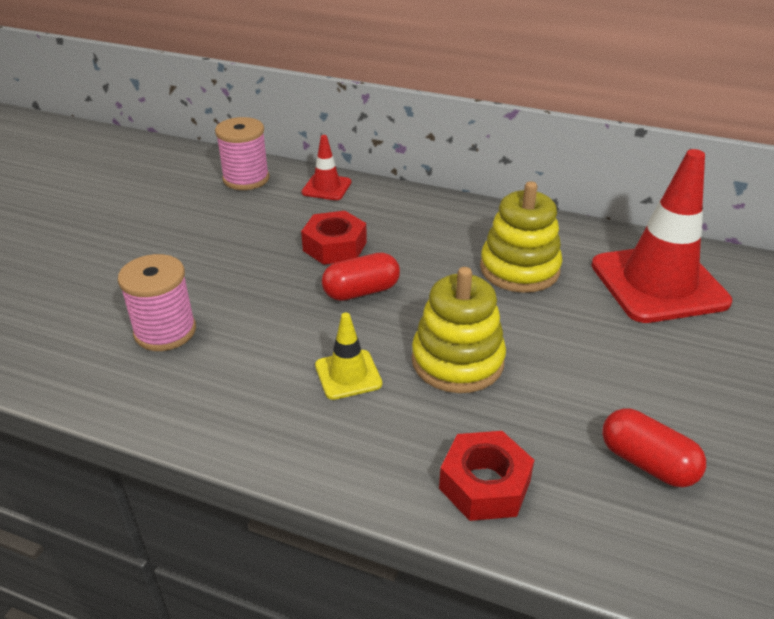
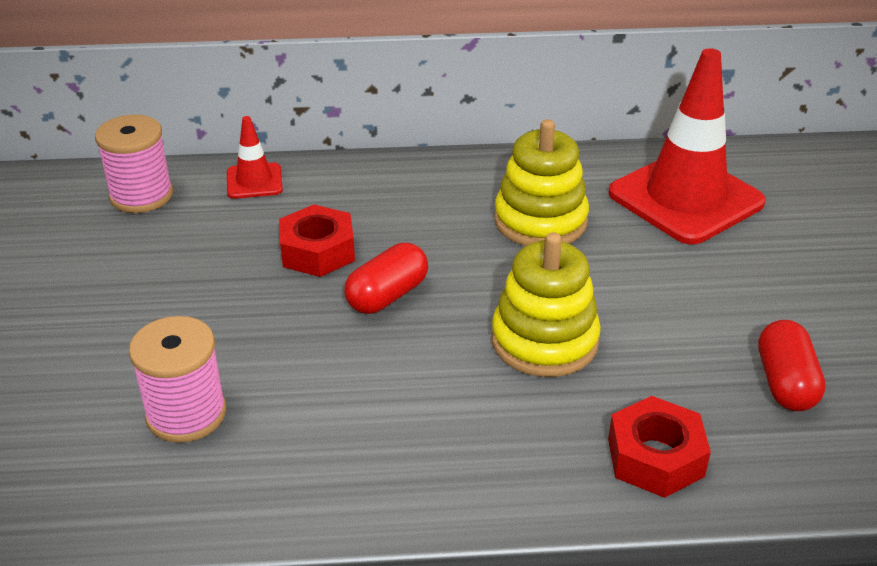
camera: 25 degrees left, 0 degrees up
(348, 375) = (440, 393): yellow traffic cone -> none
(647, 463) = (785, 383): red capsule -> red capsule turned 75 degrees clockwise

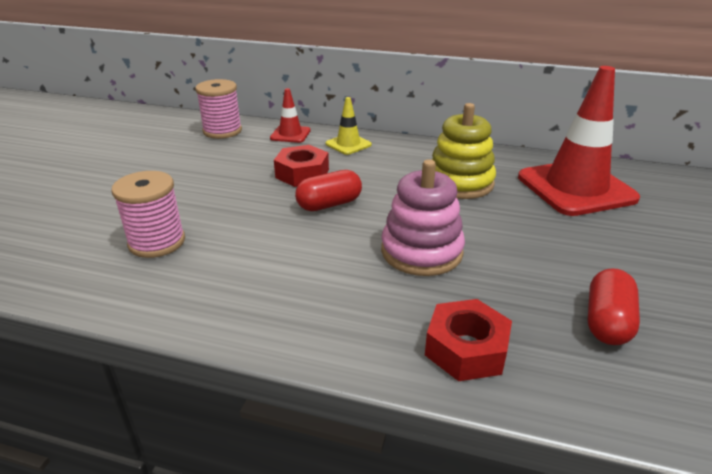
camera: 20 degrees right, 5 degrees down
(353, 183) = (348, 144): none -> yellow traffic cone
(544, 341) = (421, 251): yellow stacking toy -> pink stacking toy

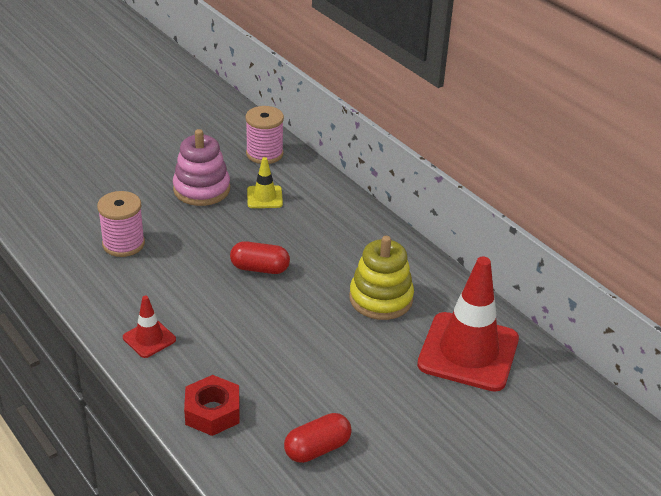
camera: 35 degrees right, 5 degrees up
(290, 134) = (313, 182): red traffic cone -> red traffic cone (149, 338)
(302, 173) = (274, 229): red nut -> none
(348, 144) = (345, 215): yellow traffic cone -> yellow traffic cone (264, 197)
(421, 251) = (272, 339): pink stacking toy -> pink stacking toy (201, 189)

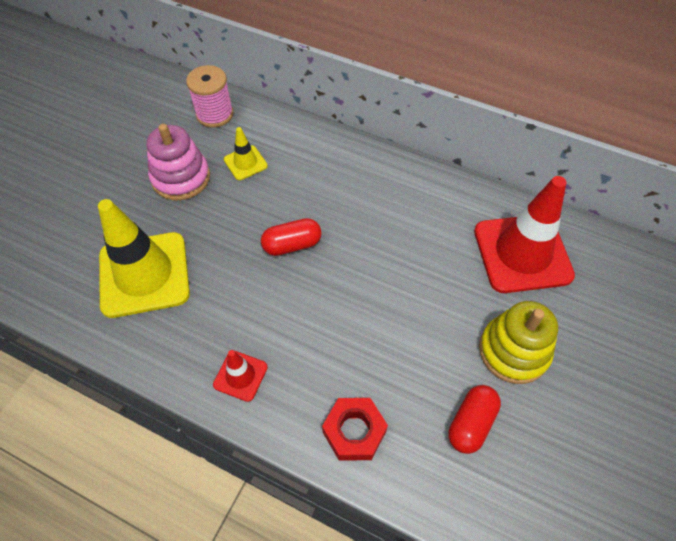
camera: 25 degrees left, 20 degrees up
(123, 244) = (144, 274): pink spool -> yellow traffic cone
(381, 298) = (417, 230): yellow stacking toy -> yellow stacking toy (513, 351)

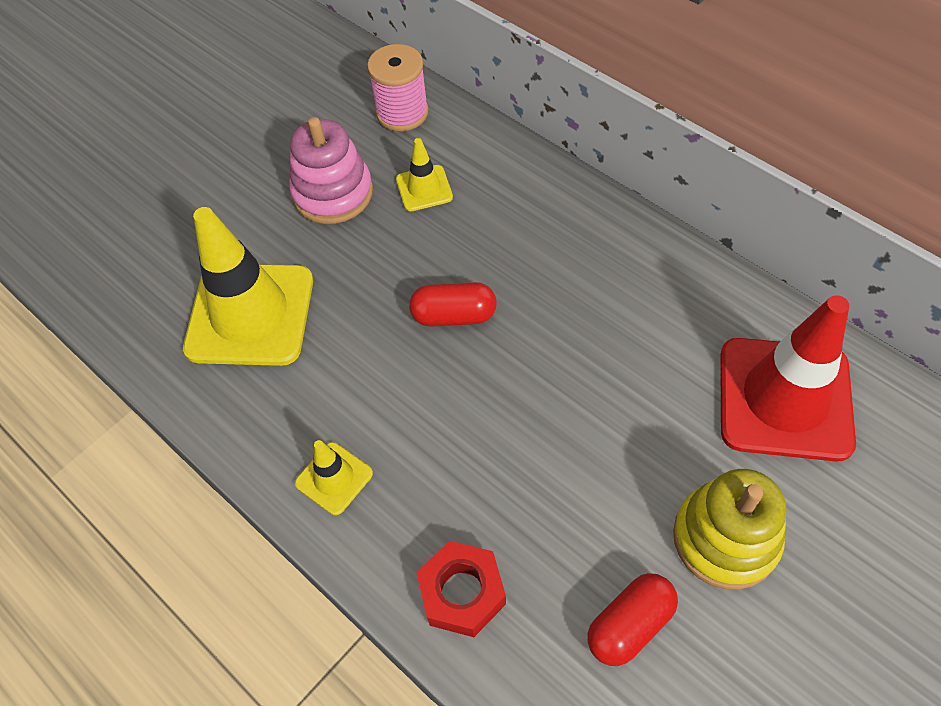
camera: 20 degrees right, 0 degrees up
(240, 376) = (334, 478): red traffic cone -> yellow traffic cone

